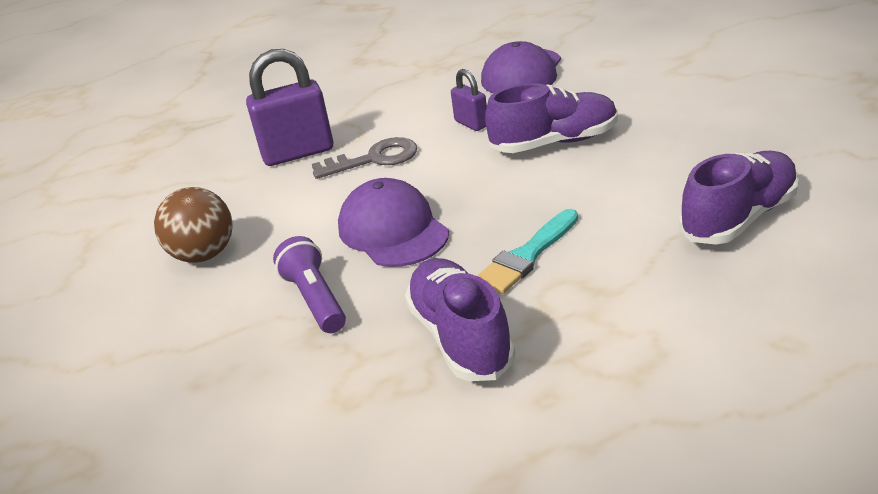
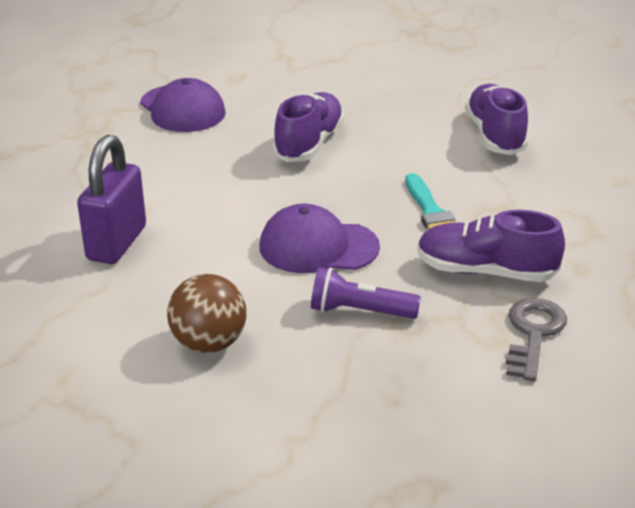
camera: 60 degrees left, 0 degrees up
(374, 159) = (197, 215): grey key -> grey key (533, 334)
(471, 123) = (221, 158): purple padlock -> none

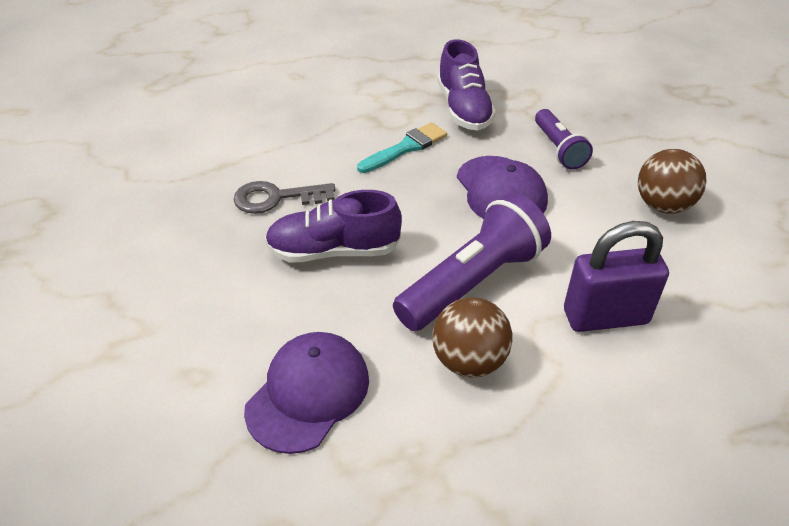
camera: 115 degrees left, 10 degrees up
(144, 170) = (469, 361): none -> brown ball
(216, 194) = (472, 282): none -> purple flashlight
(495, 135) = (253, 143): purple shoe -> none
(533, 334) = (514, 80): grey key -> grey key (277, 198)

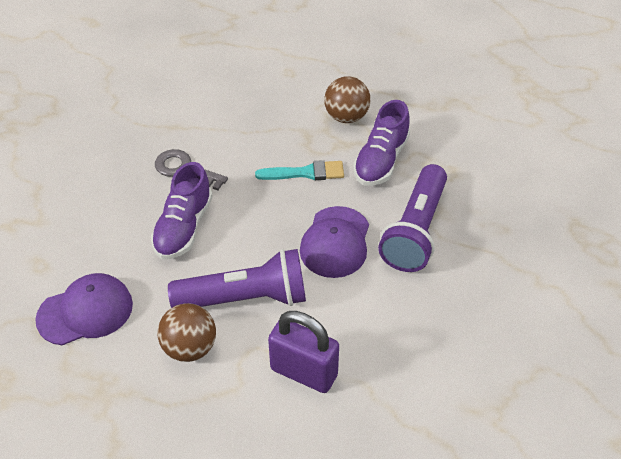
camera: 35 degrees right, 5 degrees up
(333, 251) = (183, 227): purple shoe -> purple shoe turned 105 degrees counterclockwise
(559, 149) = (415, 231): purple flashlight -> purple flashlight, size x1.71
(663, 205) = (441, 318): brown ball -> brown ball (346, 116)

